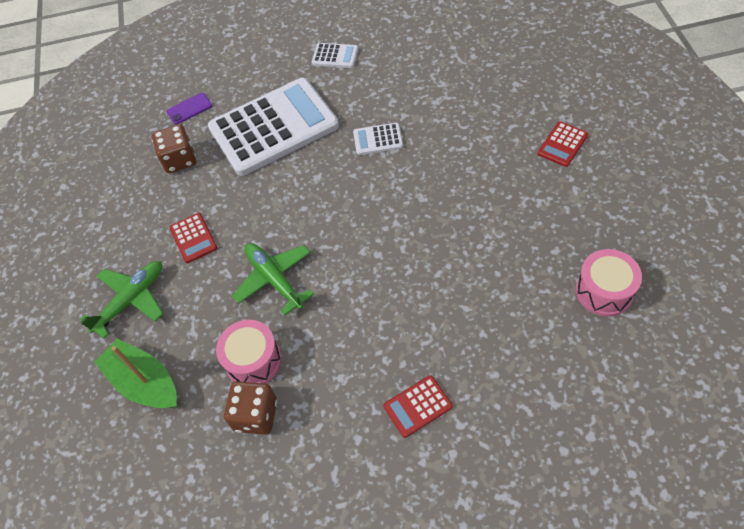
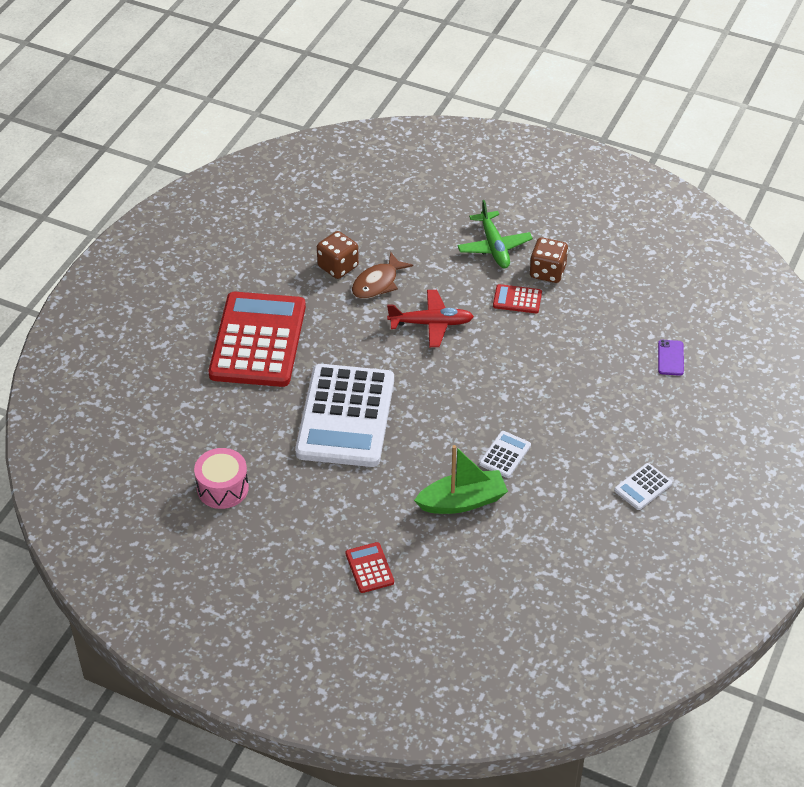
camera: 120 degrees right, 10 degrees down
(144, 382) = (419, 228): green boat -> green boat (462, 501)
(179, 160) = (611, 326): brown dice -> brown dice (547, 272)
(253, 360) = (377, 283): pink drum -> brown fish
(273, 127) = (590, 398): white calculator -> white calculator (346, 416)
(274, 279) = (431, 323): green plane -> red plane
(417, 406) = (258, 340): red calculator -> red calculator, size x2.48

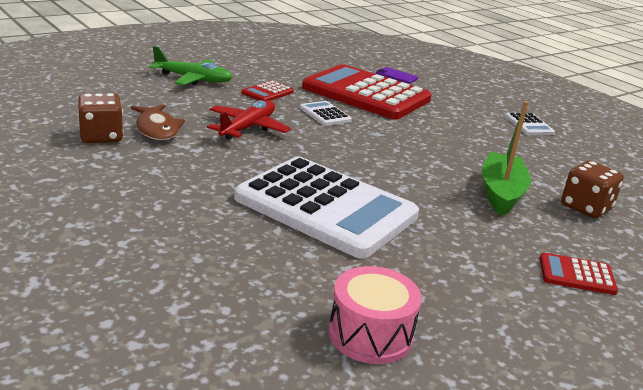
camera: 65 degrees left, 20 degrees down
(258, 340) = (137, 214): red calculator -> red calculator (366, 94)
(505, 455) = (452, 156): white calculator -> white calculator (325, 114)
(547, 272) = (252, 75): brown dice -> brown dice (586, 207)

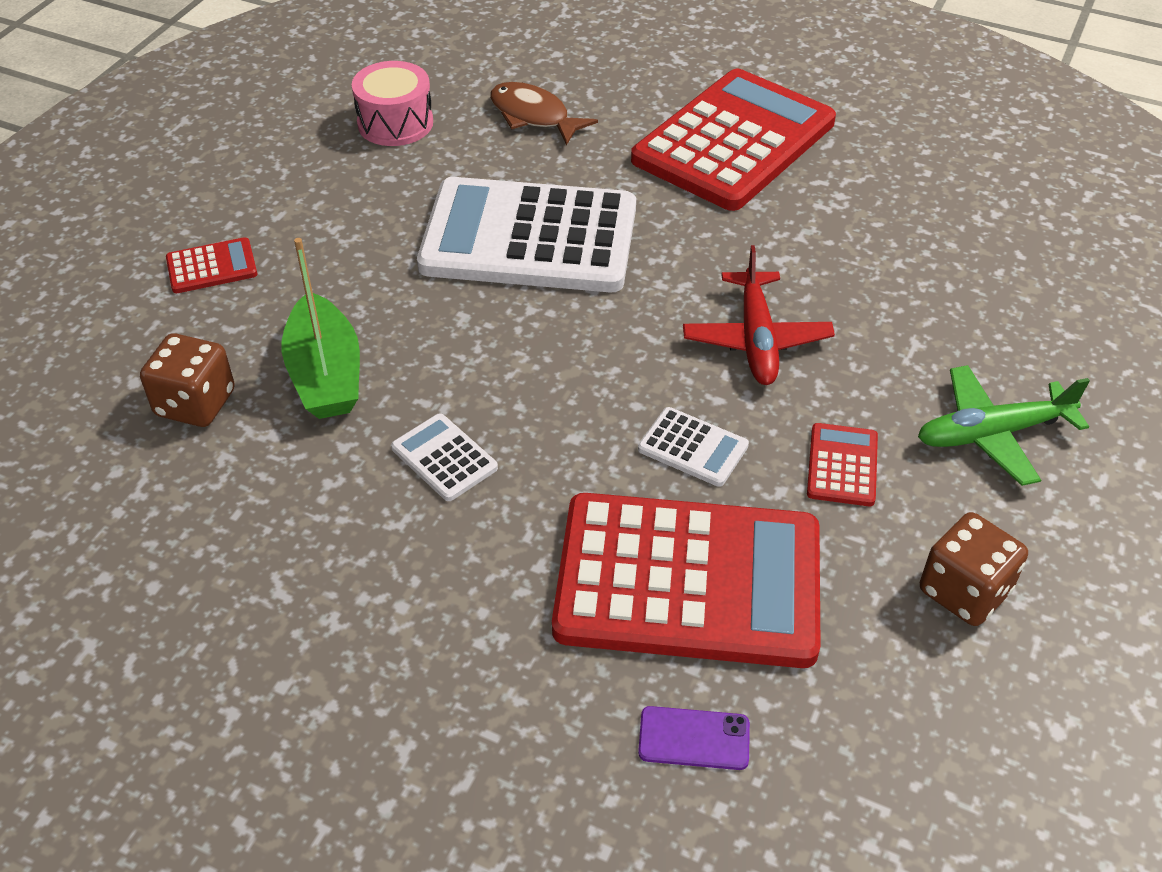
camera: 155 degrees right, 20 degrees up
(101, 137) = (883, 224): brown dice -> brown dice (964, 591)
(106, 204) = (733, 141): none -> red calculator
(157, 129) = (850, 271): brown fish -> brown fish (533, 116)
(529, 125) = (314, 650): white calculator -> white calculator (444, 458)

